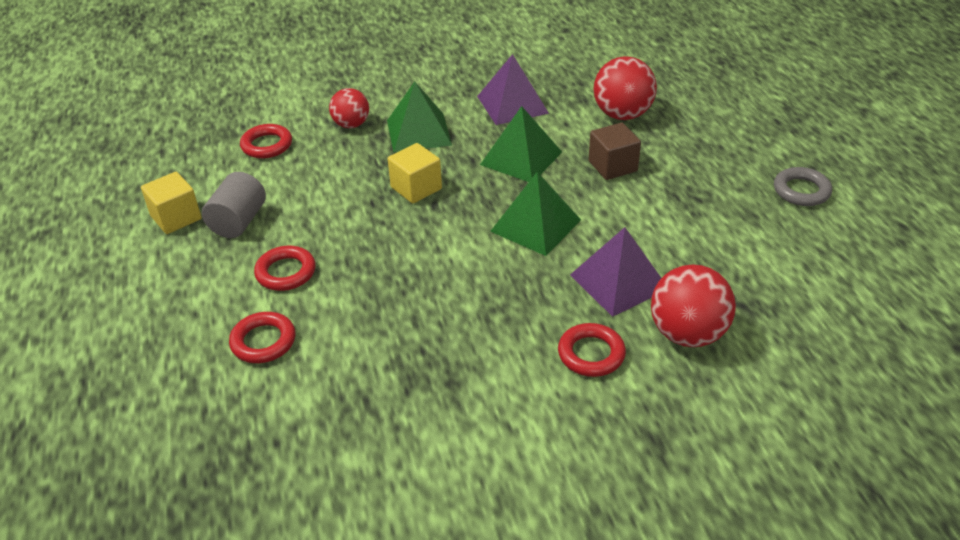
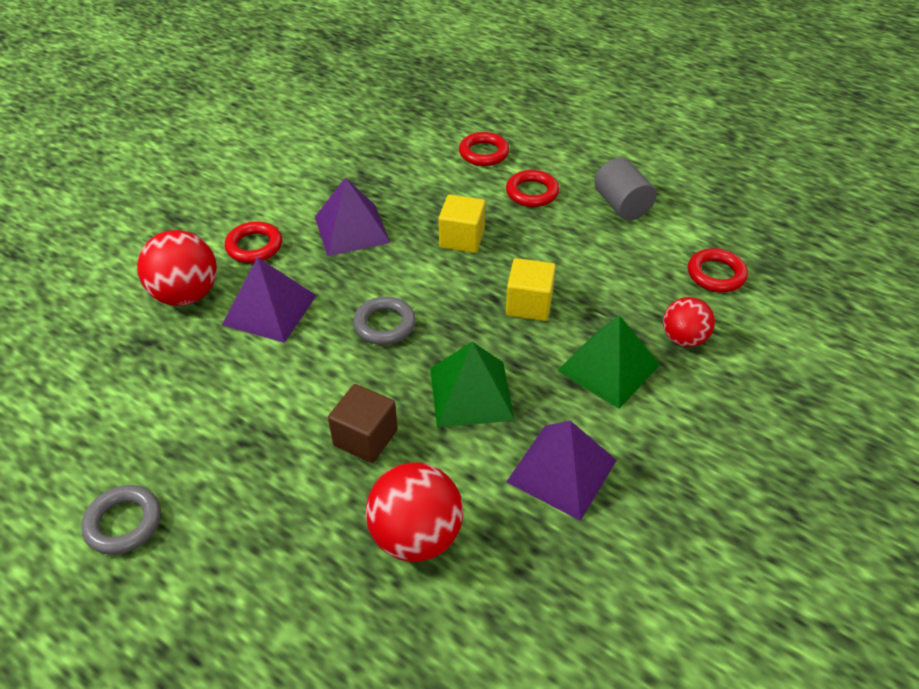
camera: 140 degrees right, 5 degrees up
(176, 218) = (669, 186): yellow cube -> yellow cube (462, 238)
(484, 322) = (351, 229): none -> purple pyramid
(535, 225) = (384, 324): green pyramid -> grey ring

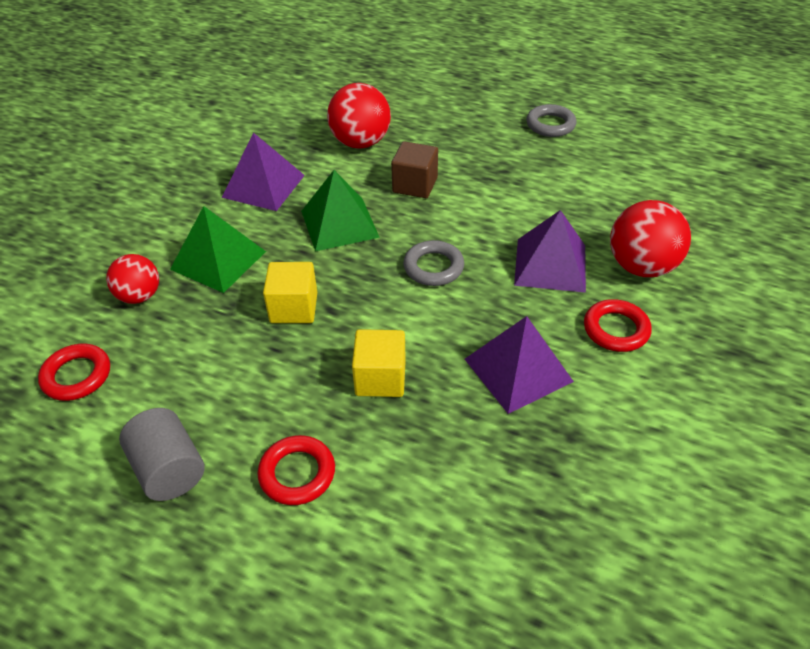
camera: 170 degrees right, 0 degrees up
(483, 153) = (380, 551): red ring -> none

